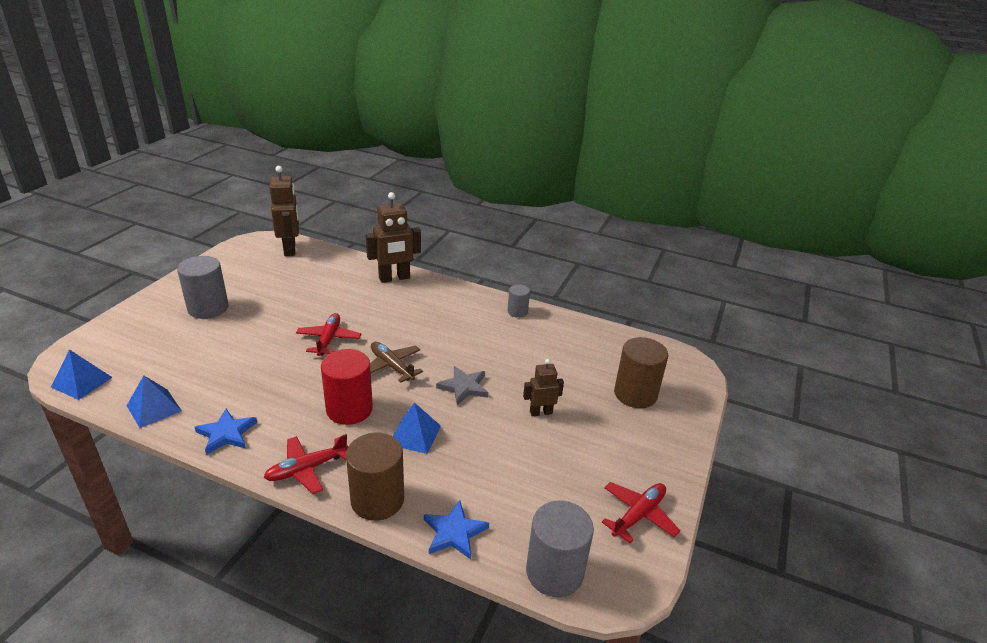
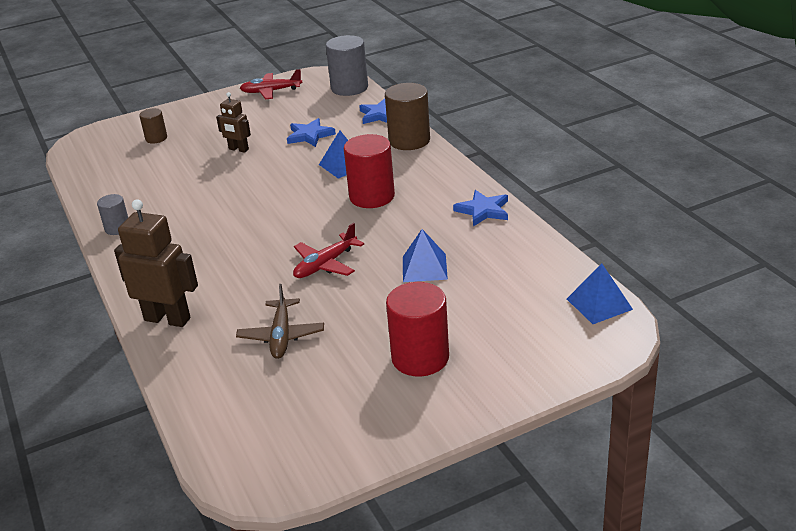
camera: 135 degrees left, 0 degrees up
(154, 408) = (535, 252): blue pyramid -> blue pyramid (424, 267)
(208, 308) = (420, 358): grey cylinder -> red cylinder
(290, 249) = (229, 435): brown robot -> none
(306, 469) = (440, 169): red plane -> none
(391, 366) = (299, 218): brown plane -> brown plane (281, 336)
(463, 387) = (265, 182): grey star -> none
(496, 460) = (310, 135): none -> blue star
(635, 394) = (156, 138): brown cylinder -> brown cylinder, size x0.55

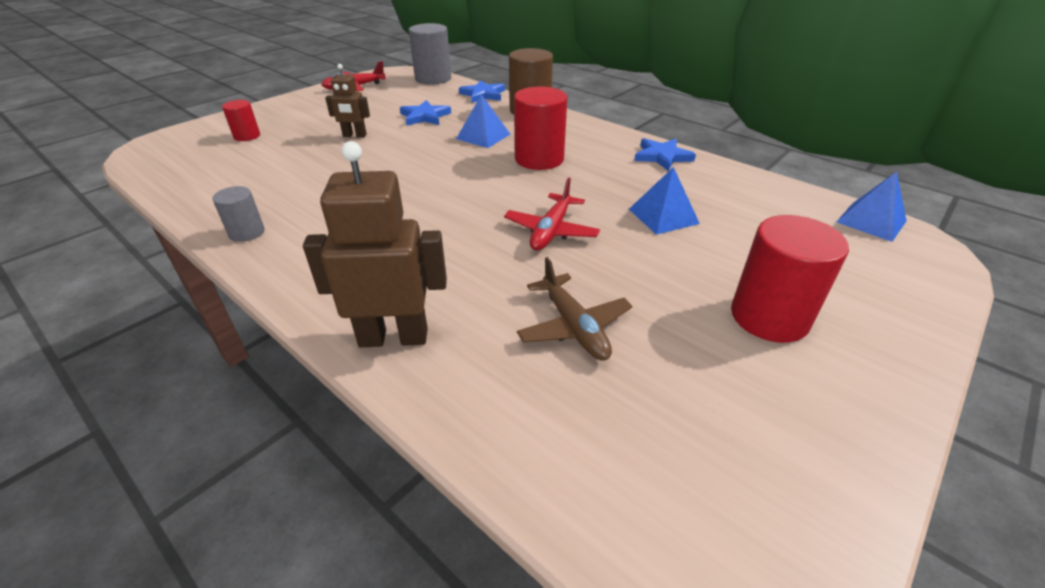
camera: 25 degrees left, 5 degrees up
(156, 138) = (247, 136): brown cylinder -> red cylinder

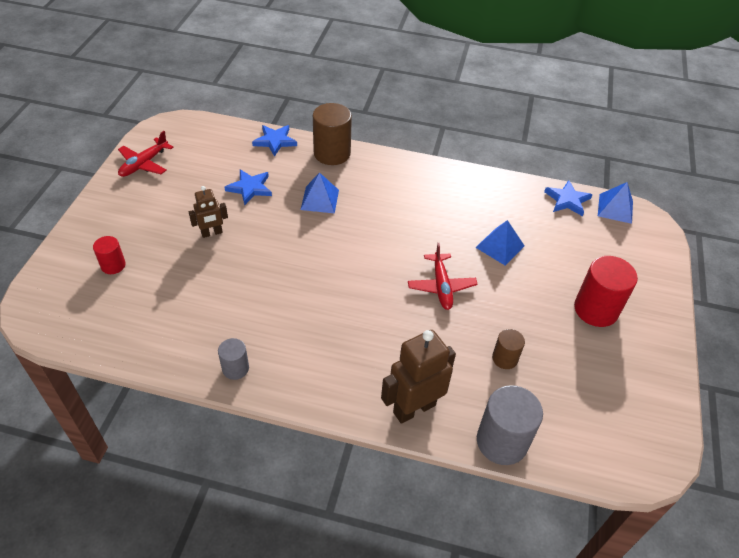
camera: 30 degrees left, 10 degrees up
(433, 79) = (209, 128): grey cylinder -> grey cylinder (502, 441)
(539, 159) = (382, 214): red cylinder -> none
(574, 327) = (505, 358): brown plane -> brown cylinder
(662, 156) = (465, 182): blue star -> blue star (567, 200)

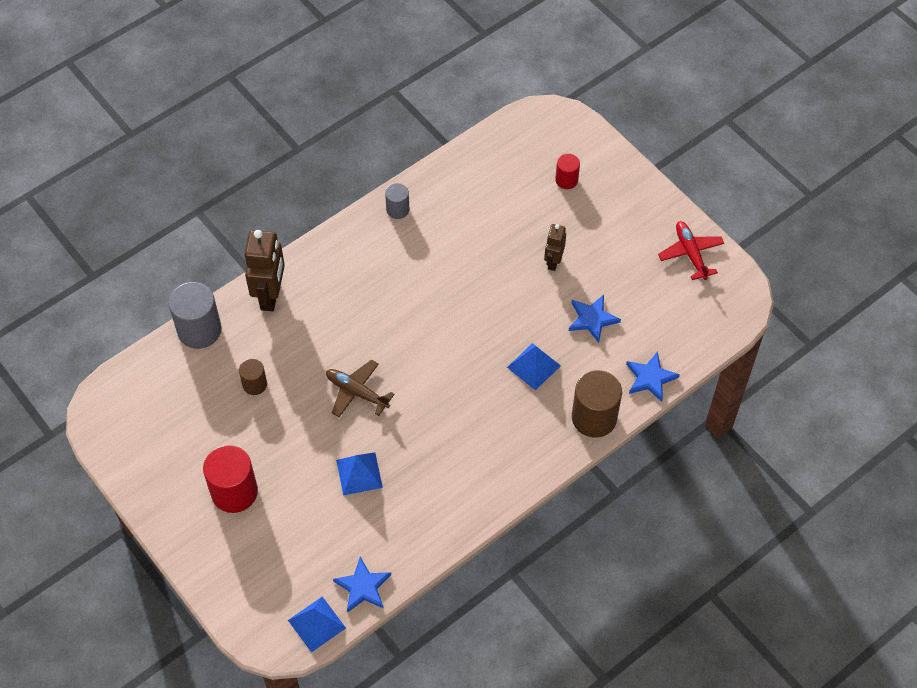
camera: 130 degrees right, 10 degrees up
(441, 286) = (356, 392): red plane -> brown plane

